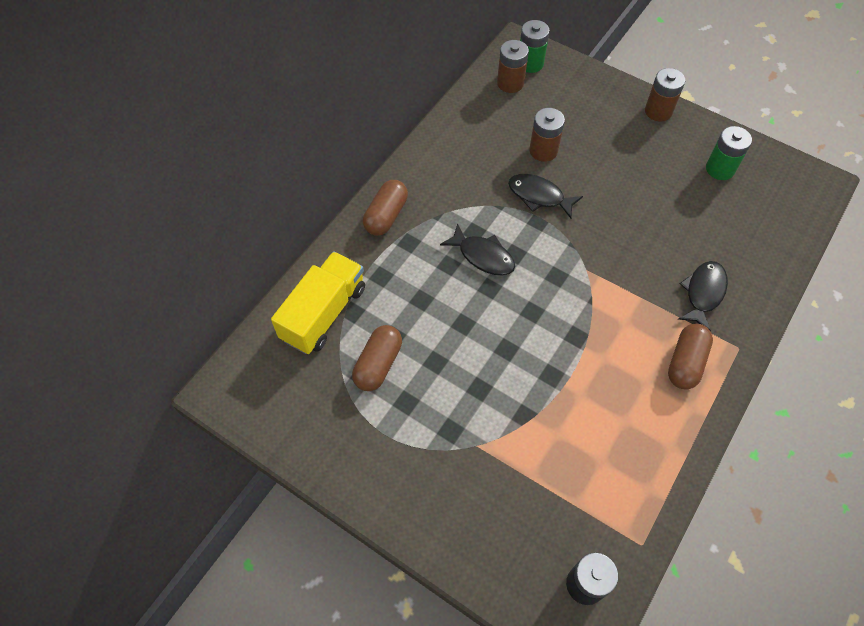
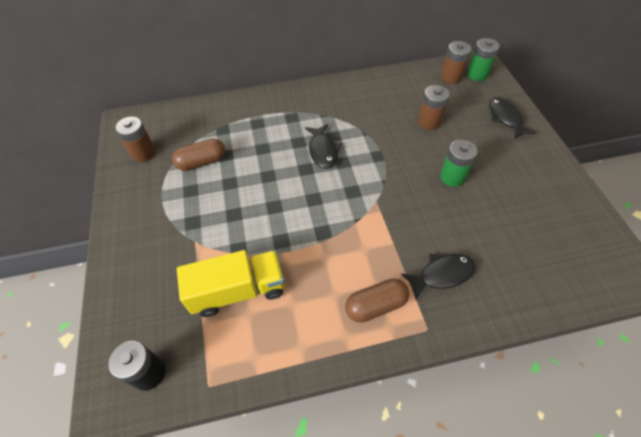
camera: 45 degrees right, 5 degrees down
(324, 313) = (209, 120): yellow truck -> yellow truck (238, 291)
(386, 216) = (297, 98): brown capsule -> none
(539, 196) = (396, 143): black fish -> black fish (505, 118)
(658, 111) = (540, 148): brown battery -> brown battery (143, 153)
(720, 169) = (550, 210): green battery -> green battery (452, 177)

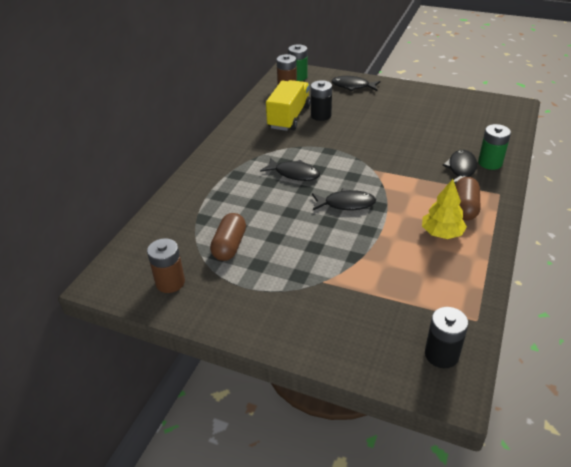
camera: 55 degrees left, 15 degrees down
(238, 291) = (398, 272): yellow truck -> yellow truck (289, 117)
(308, 207) = (346, 204): none -> black fish
(318, 302) = (442, 233): none -> yellow tree
(429, 122) = (321, 115): brown battery -> black battery
(452, 177) = (383, 129): green battery -> green battery (490, 163)

